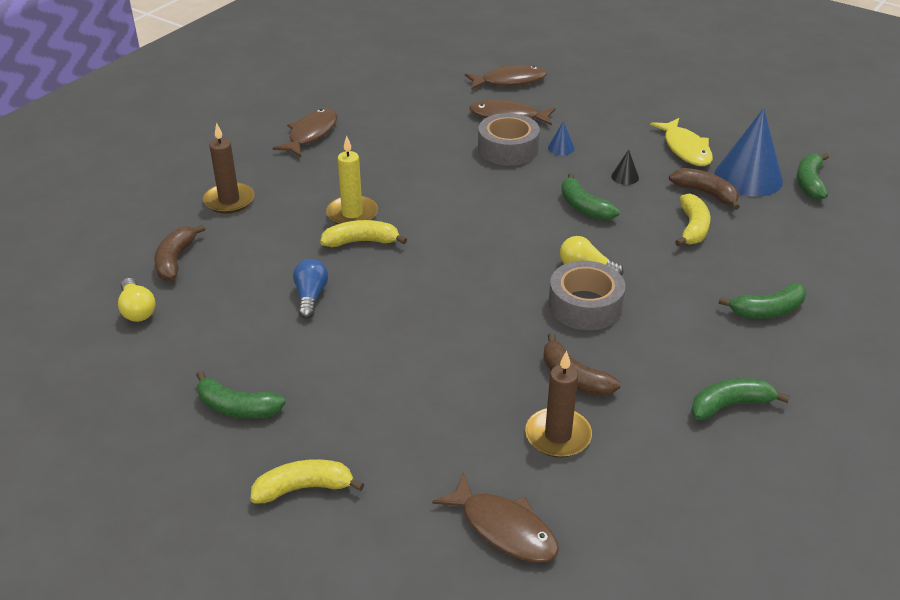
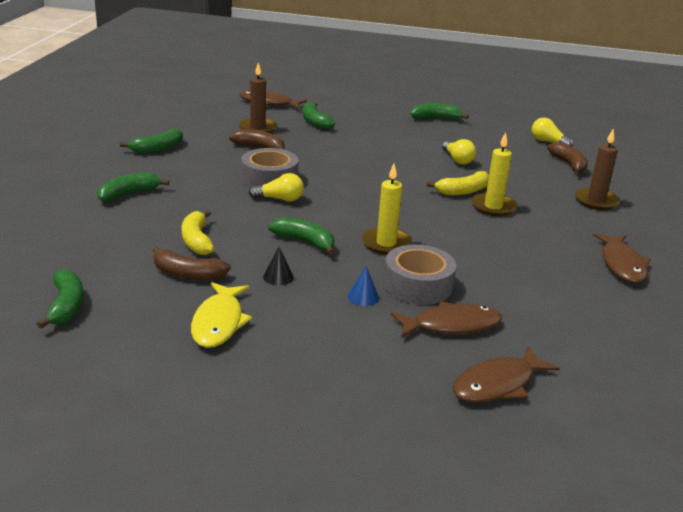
camera: 155 degrees right, 10 degrees down
(304, 488) = (371, 103): yellow banana -> none
(310, 296) = (457, 160): blue light bulb -> yellow light bulb
(451, 437) = (315, 122): none -> green banana
(505, 191) = (386, 243): none -> yellow candle
(685, 149) = (219, 322): yellow fish -> yellow fish turned 135 degrees counterclockwise
(748, 177) = (140, 300): blue cone -> none

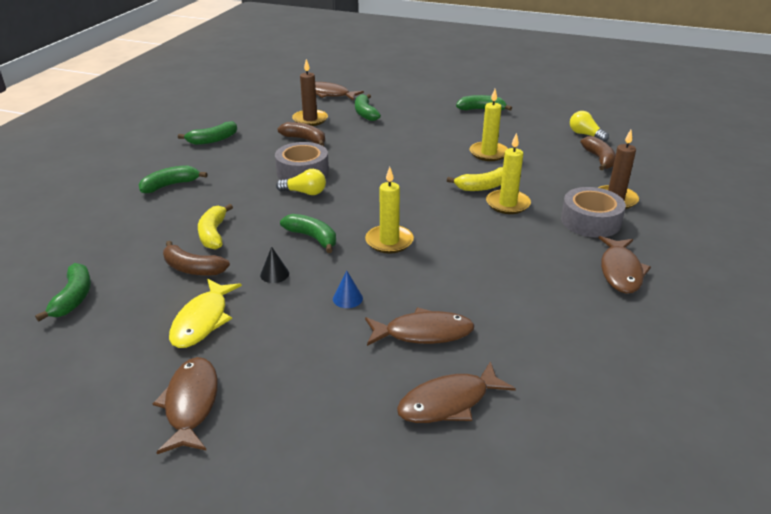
camera: 10 degrees right, 5 degrees up
(238, 399) = (191, 404): none -> brown fish
(418, 285) = (405, 287): grey tape -> grey tape (590, 221)
(457, 160) = (488, 153): yellow light bulb -> yellow candle

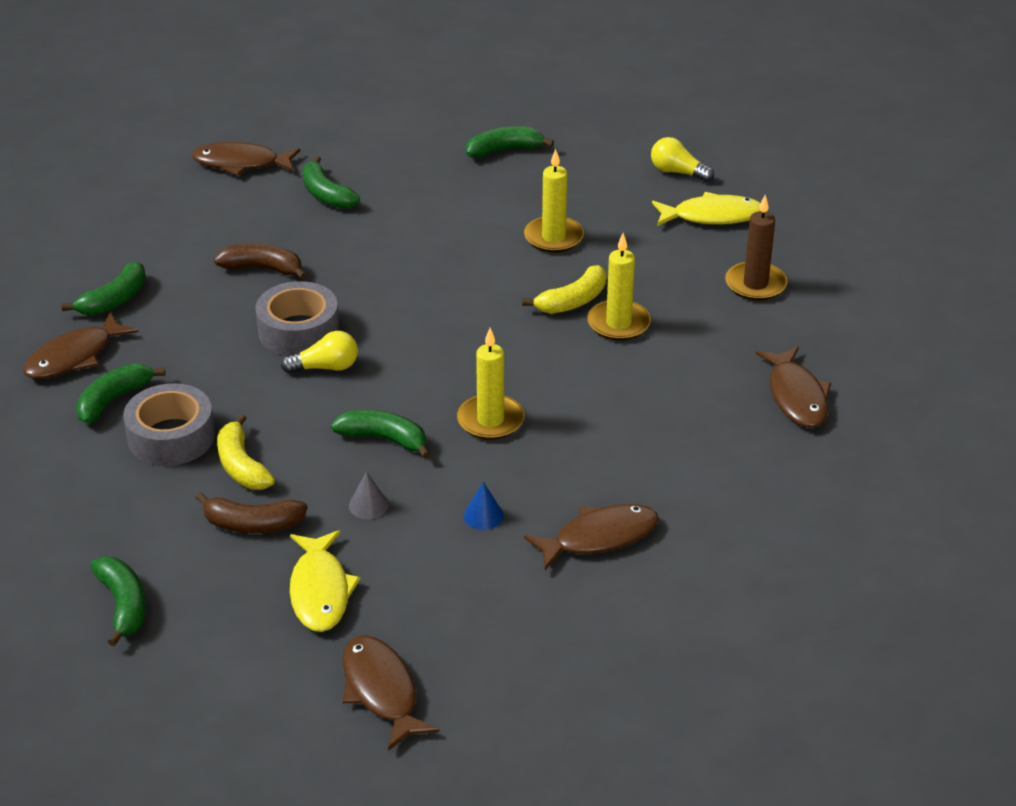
camera: 20 degrees left, 5 degrees up
(274, 274) = (368, 505): black cone -> grey cone
(310, 119) = (245, 225): brown candle -> none
(449, 402) = (667, 611): brown fish -> brown fish (74, 357)
(590, 221) = (736, 328): grey tape -> grey tape (171, 437)
(599, 159) = (712, 216): brown banana -> yellow fish

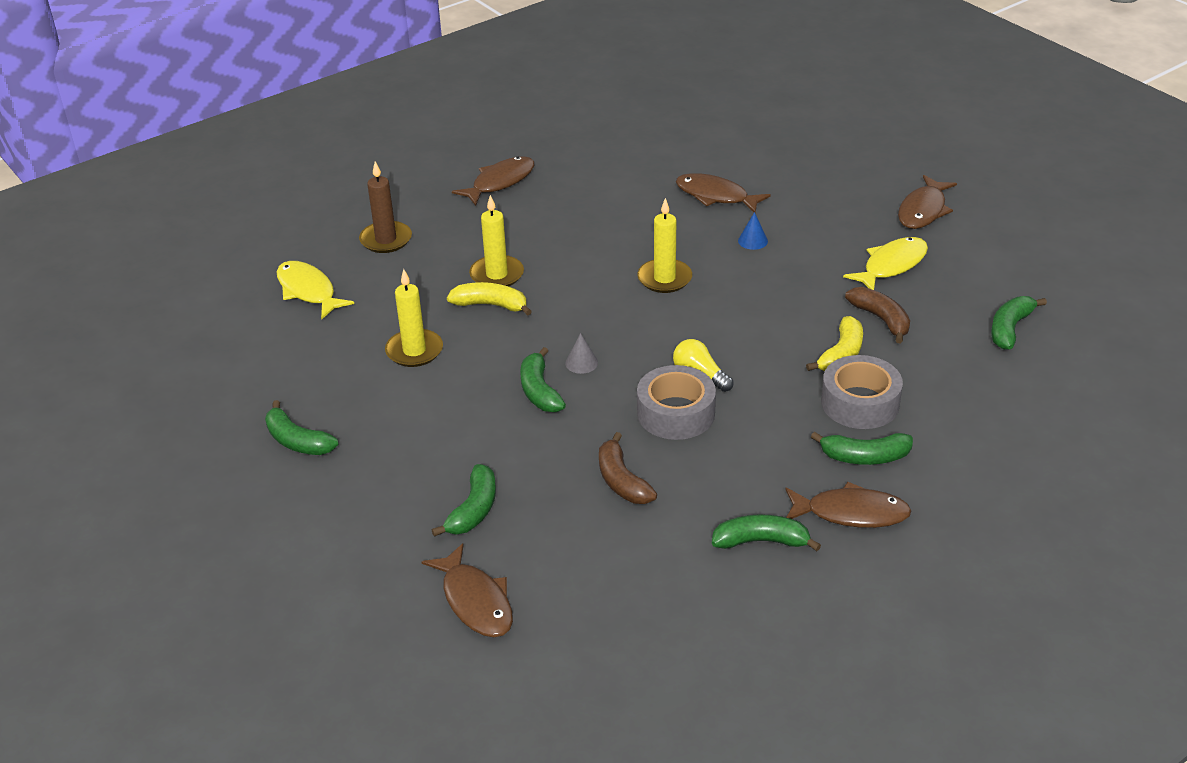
camera: 125 degrees left, 0 degrees up
(368, 505) = (803, 285): grey cone -> grey cone (581, 363)
(384, 439) = (738, 311): green banana -> green banana (539, 391)
(677, 172) = (253, 332): yellow light bulb -> none

